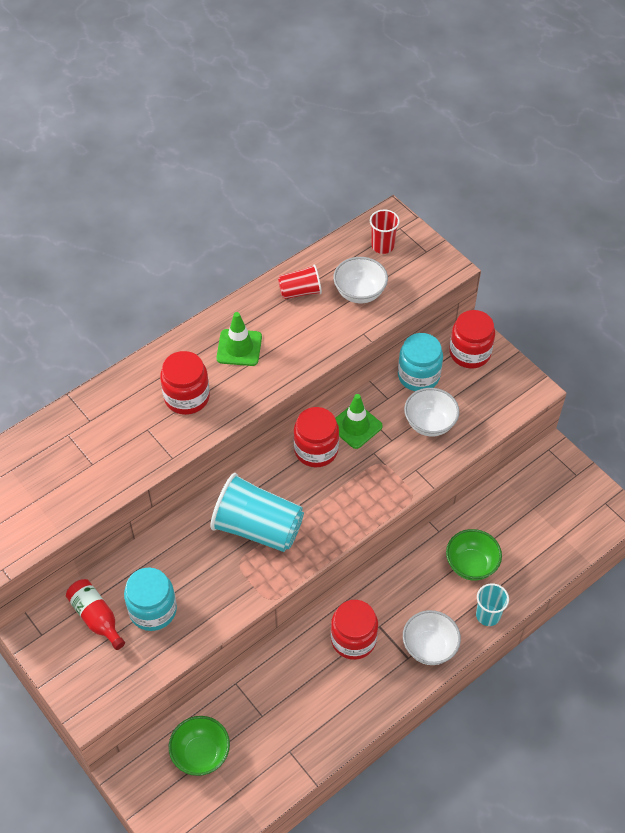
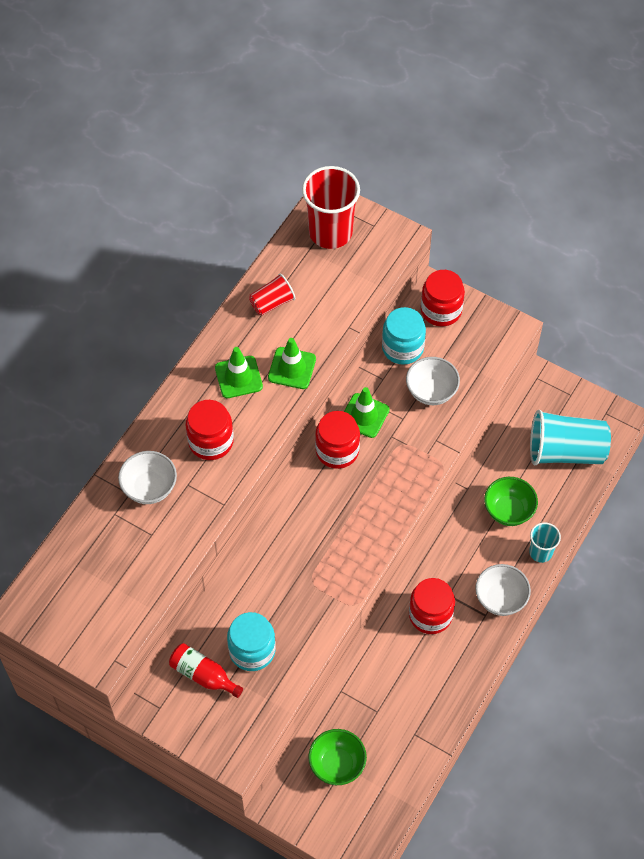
camera: 20 degrees left, 5 degrees up
(258, 528) = (315, 542): turquoise cup -> turquoise cup (565, 451)
(293, 354) = (292, 368): none -> green traffic cone
(359, 293) = (328, 287): white bowl -> white bowl (149, 488)
(382, 246) = (330, 232): red cup -> red cup, size x1.90

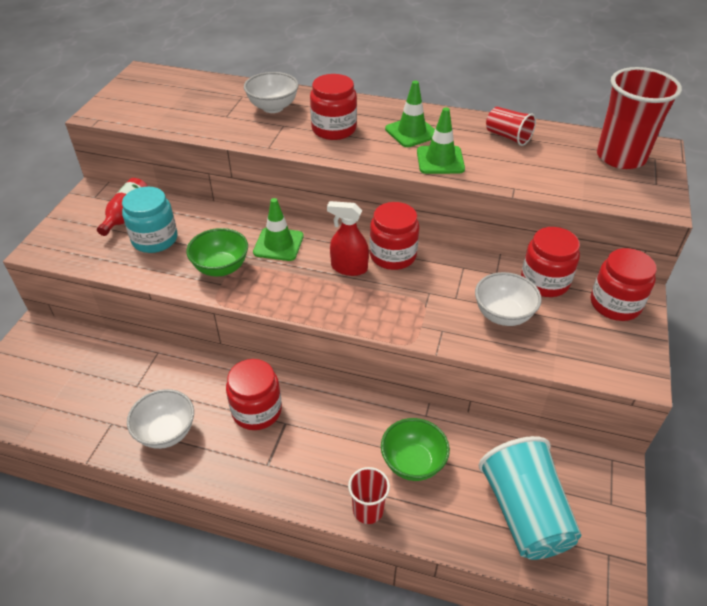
camera: 75 degrees right, 15 degrees down
(337, 764) = (76, 365): green bowl -> green bowl (221, 268)
(343, 489) = (349, 268): none -> red spray bottle
(364, 415) = (444, 267): green traffic cone -> green traffic cone (278, 244)
(402, 348) = (544, 281): turquoise jar -> red jar
(500, 599) = (292, 476): white bowl -> white bowl (166, 432)
(540, 552) = (368, 510): turquoise cup -> red cup

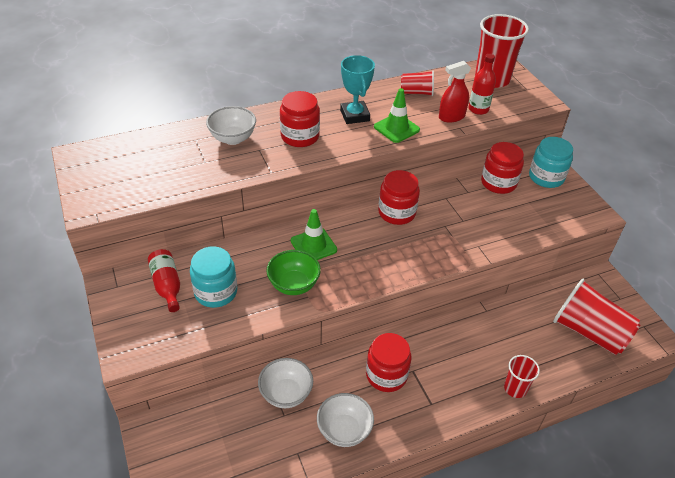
camera: 40 degrees left, 0 degrees up
(349, 268) = (379, 236): red spray bottle -> red spray bottle (451, 117)
(411, 132) = (354, 115): green traffic cone -> turquoise trophy
(413, 463) = (509, 344): green bowl -> none
(503, 315) = (499, 216): white bowl -> white bowl (286, 394)
(524, 513) = (589, 332): turquoise cup -> red cup
(561, 179) = (478, 109): none -> red bottle
(615, 304) = (546, 177): red jar -> turquoise jar

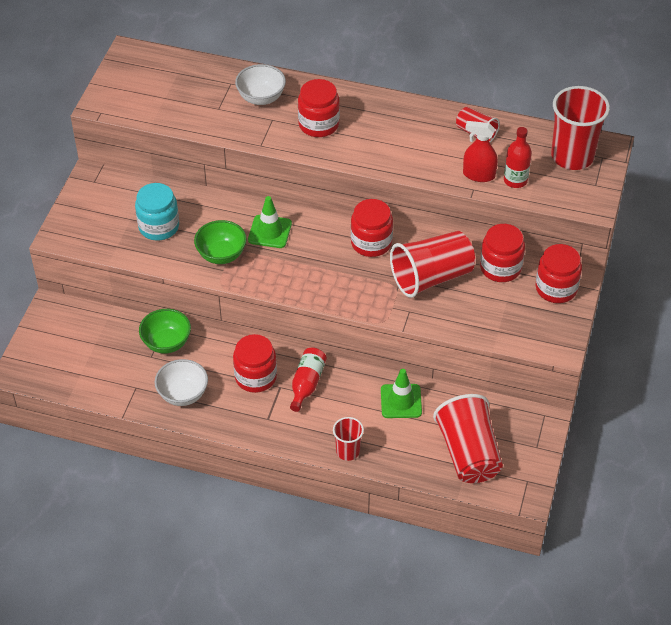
camera: 40 degrees right, 5 degrees up
(167, 285) = (129, 201): red bottle -> red bottle (307, 384)
(286, 394) = (166, 343): white bowl -> green bowl
(354, 115) = (389, 128): turquoise trophy -> none
(396, 128) = (412, 160): green traffic cone -> green traffic cone (401, 401)
(464, 213) = (431, 277): none -> red cup
(546, 177) = (556, 288): turquoise jar -> red jar

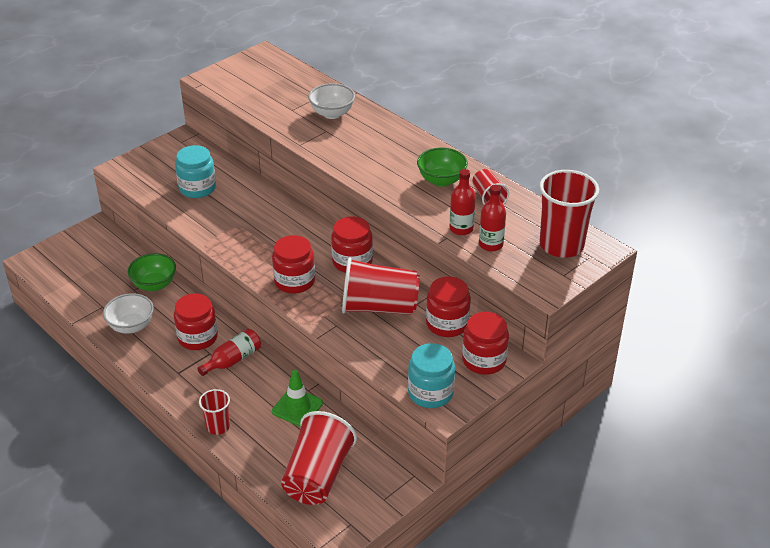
camera: 30 degrees right, 10 degrees down
(221, 255) = (225, 225): green bowl -> green bowl (441, 180)
(270, 232) = (278, 223): green traffic cone -> none
(318, 124) = (360, 146): red jar -> red jar (294, 281)
(478, 175) = (461, 228): red spray bottle -> red bottle
(537, 338) = (430, 393): none -> turquoise jar

